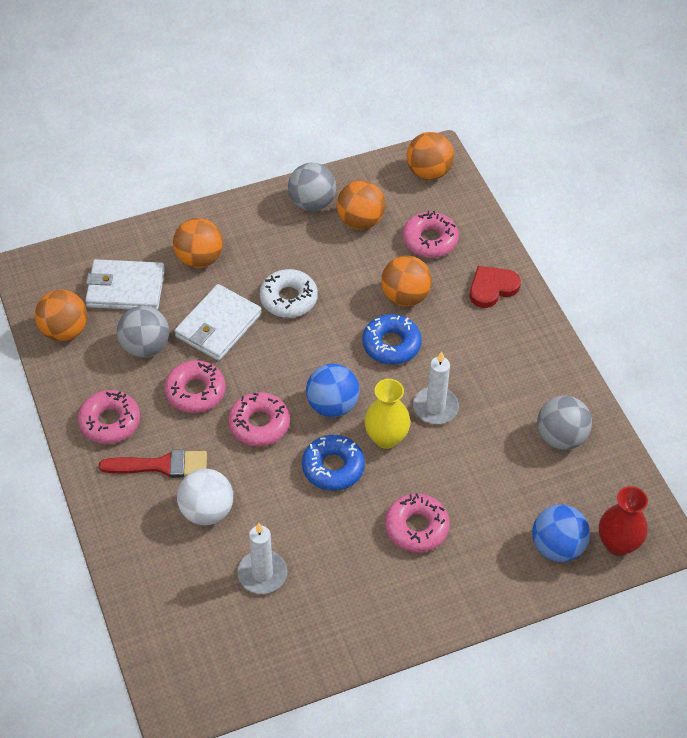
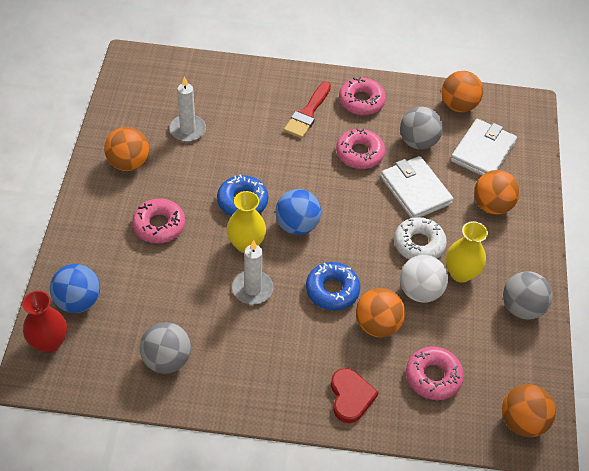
camera: 115 degrees right, 0 degrees up
(207, 511) = (255, 122): white ball -> white ball (420, 291)
(259, 424) = (308, 176): pink donut -> none
(302, 256) = (461, 273): none -> yellow vase
(360, 221) = (482, 334): orange ball -> orange ball (128, 163)

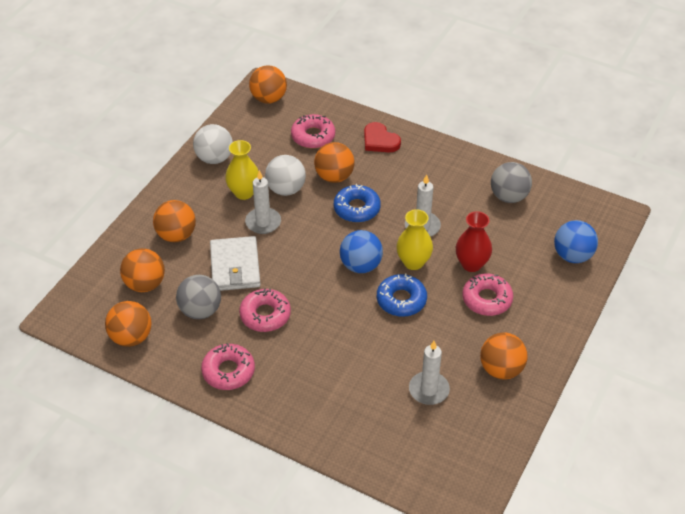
camera: 155 degrees left, 5 degrees down
(49, 342) = (600, 232): red vase -> red vase (471, 264)
(307, 113) = (293, 373): red brush -> none
(350, 397) = (380, 140): red heart -> red heart turned 60 degrees counterclockwise
(419, 244) = (263, 222): white donut -> white candle
(483, 151) = (145, 284): white wallet -> orange ball
(521, 308) = (214, 158): grey ball -> white ball

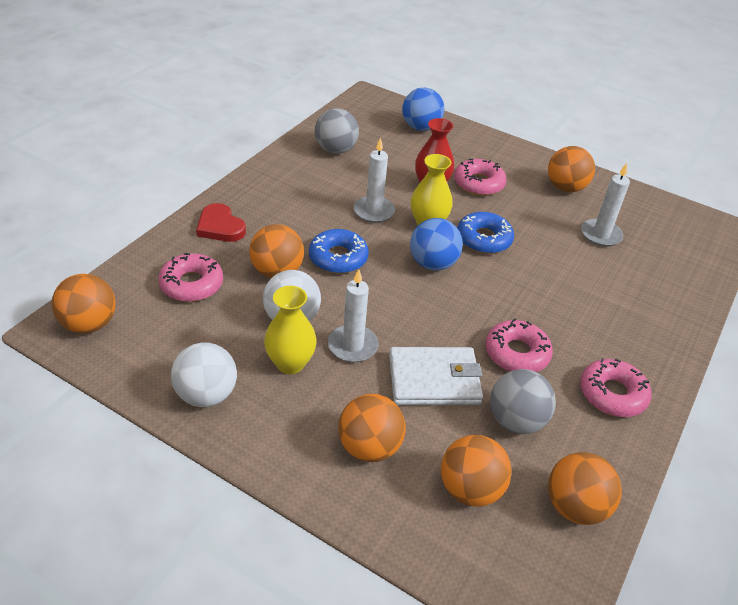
camera: 90 degrees left, 5 degrees down
(380, 140) = (220, 226): red heart -> red heart turned 90 degrees clockwise

